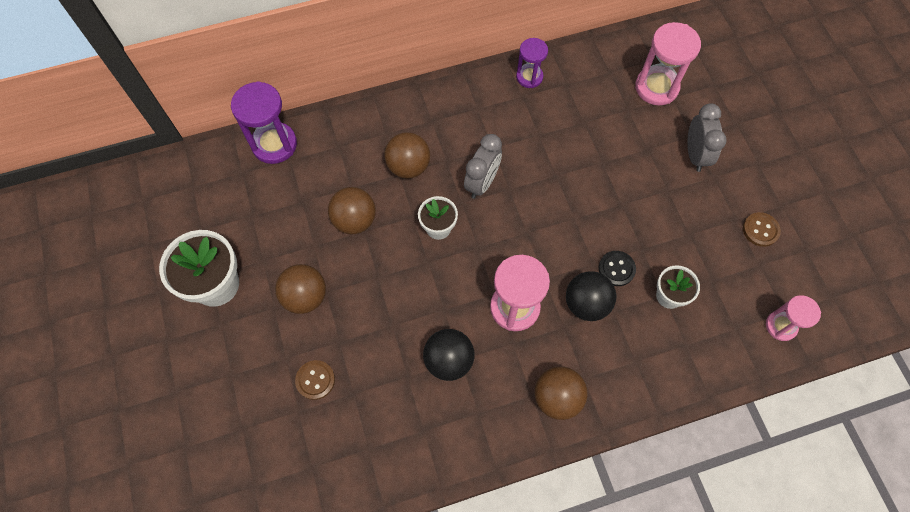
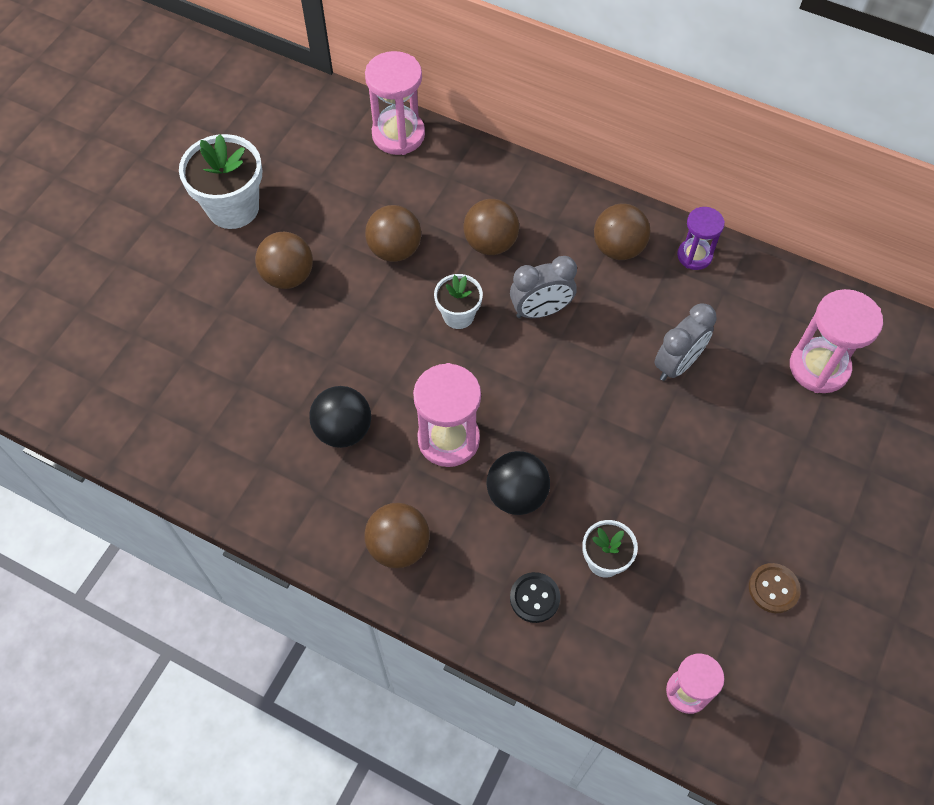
camera: 45 degrees right, 5 degrees down
(274, 144) = (398, 135): purple hourglass -> pink hourglass
(315, 380) = (224, 347): brown button -> none
(484, 107) = (618, 248): none -> brown ball
(616, 269) = (581, 491): black button -> black button (534, 598)
(695, 155) = (786, 461): grey clock -> grey clock (677, 364)

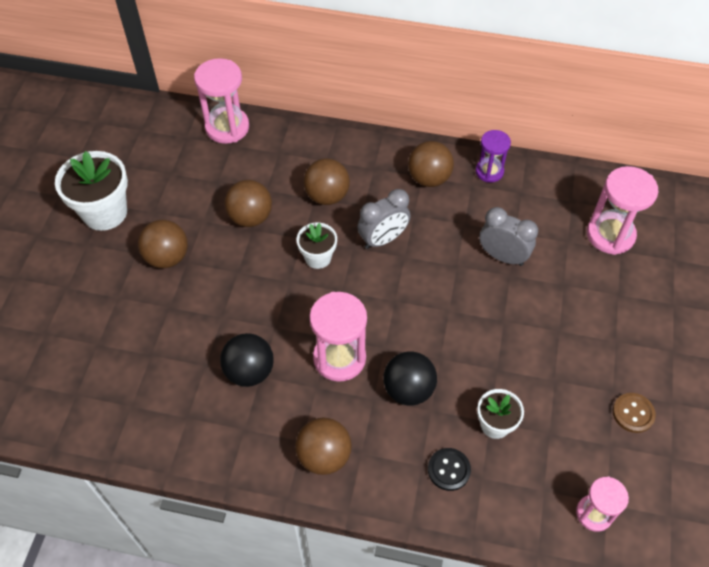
camera: 15 degrees left, 5 degrees down
(677, 364) = (502, 256): grey clock -> grey clock turned 90 degrees counterclockwise

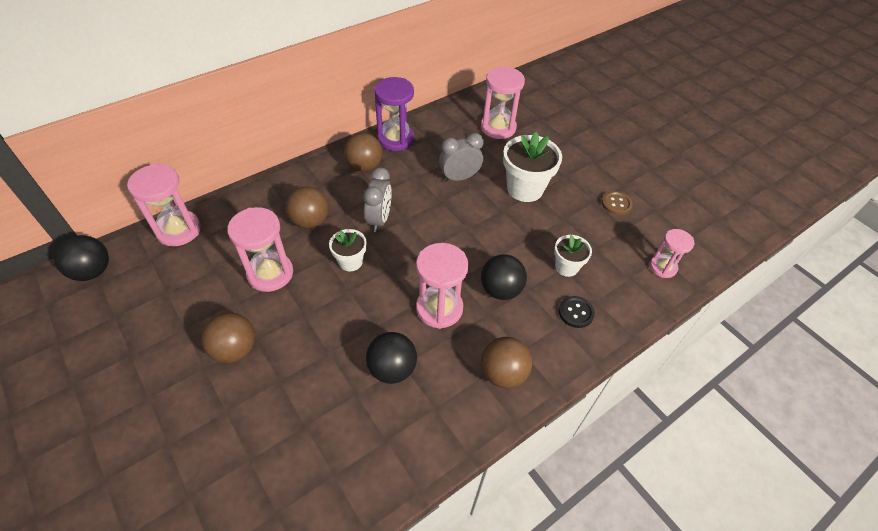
camera: 50 degrees left, 5 degrees down
(105, 212) = (137, 362): white flower pot -> white flower pot (525, 188)
(144, 118) = (93, 271): none -> black ball
(250, 217) = (270, 273): brown ball -> pink hourglass
(489, 171) = (396, 139): purple hourglass -> purple hourglass, size x1.61

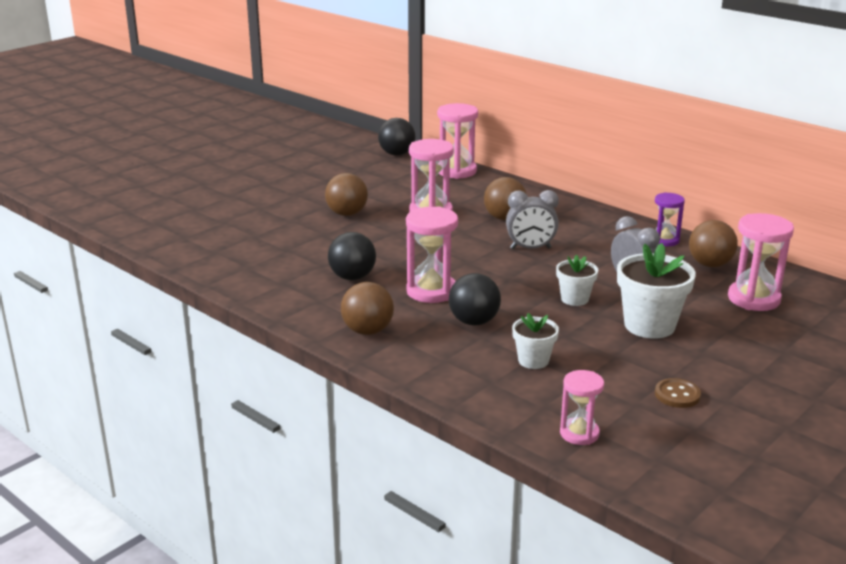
camera: 80 degrees right, 25 degrees down
(350, 262) = (465, 243): white flower pot -> white flower pot (574, 299)
(365, 166) = (603, 231): brown ball -> brown ball (710, 264)
(396, 139) = (664, 240): purple hourglass -> purple hourglass, size x0.62
(575, 312) = (466, 369): black button -> none

